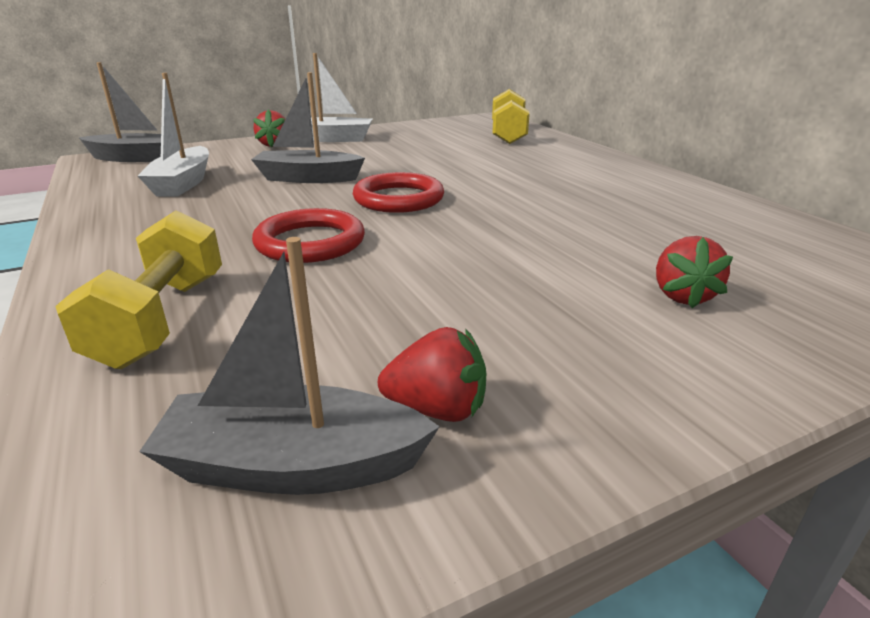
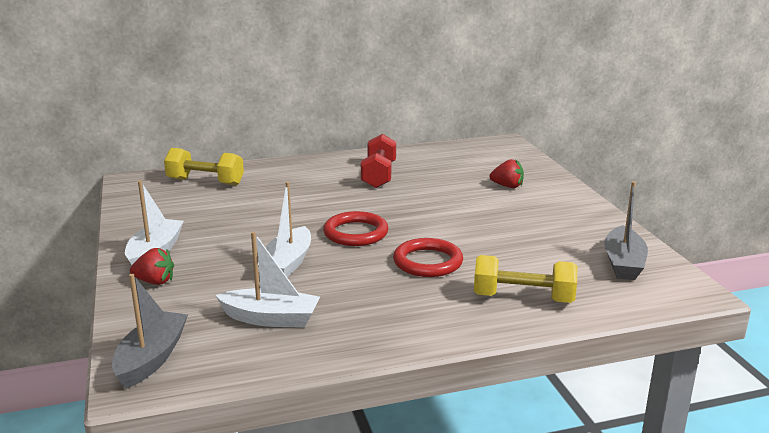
camera: 80 degrees left, 5 degrees down
(308, 178) = (287, 264): grey boat -> white boat
(437, 409) = (590, 239): red strawberry -> none
(613, 196) = (379, 175): none -> red dumbbell

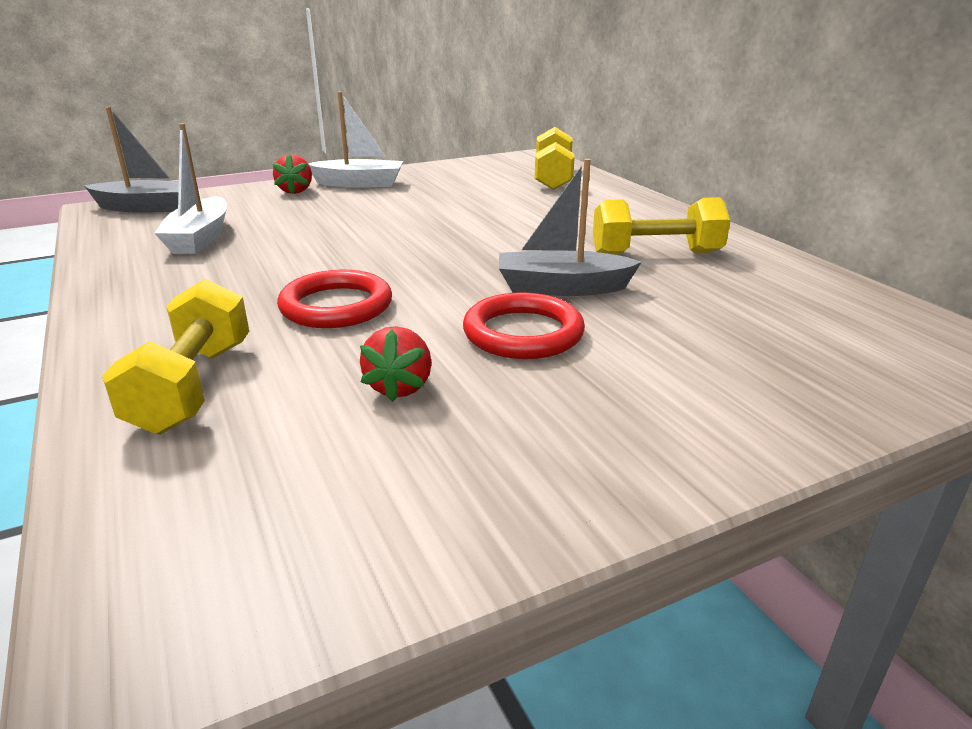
camera: 80 degrees right, 5 degrees up
(287, 264) = (333, 232): white boat -> none
(355, 233) = (429, 256): red ring -> red ring (523, 333)
(379, 175) = (656, 254): red dumbbell -> yellow dumbbell
(507, 186) = (705, 363): red strawberry -> red strawberry (399, 387)
(623, 263) = (323, 519): grey boat -> grey boat (561, 288)

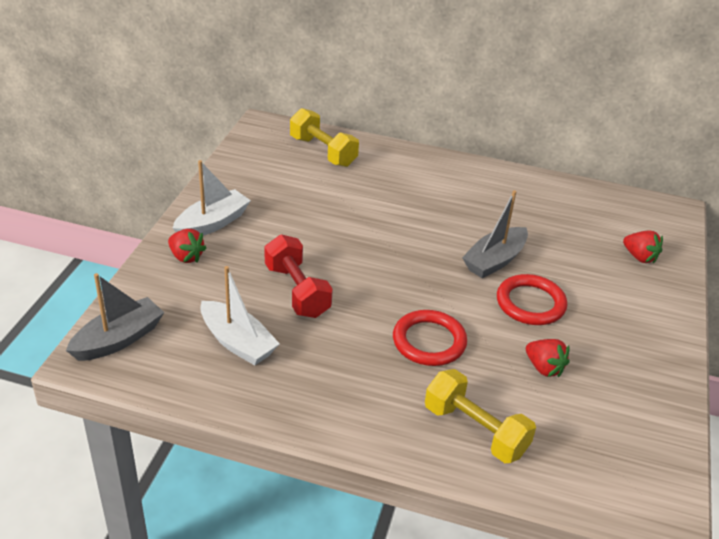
camera: 50 degrees left, 10 degrees up
(318, 232) = (297, 291): none -> red dumbbell
(656, 254) = (489, 206): yellow dumbbell -> none
(806, 368) = (639, 257): none -> red strawberry

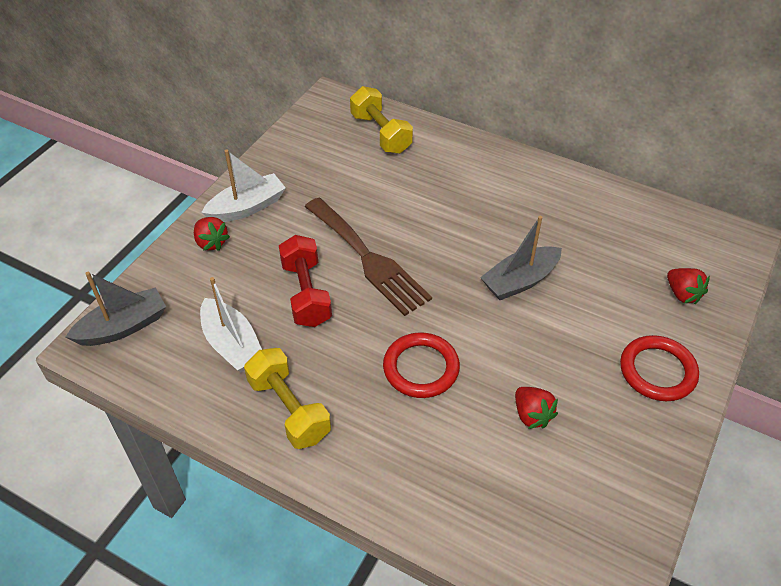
camera: 15 degrees right, 10 degrees up
(347, 256) = (368, 259): none -> brown fork
(475, 430) = (436, 477): yellow dumbbell -> yellow dumbbell (289, 409)
(530, 303) = (542, 336): red ring -> red ring (657, 371)

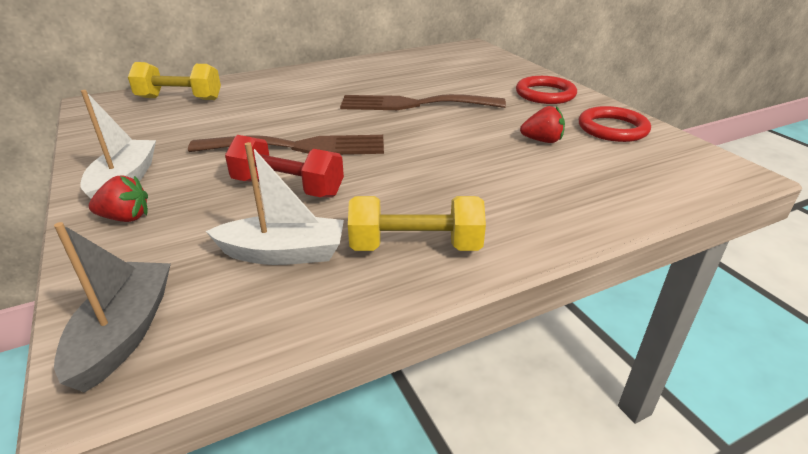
camera: 55 degrees left, 15 degrees down
(421, 368) = (447, 165): red ring -> red ring (612, 128)
(520, 281) = (414, 104): grey boat -> brown fork
(682, 294) = (492, 69): red strawberry -> none

